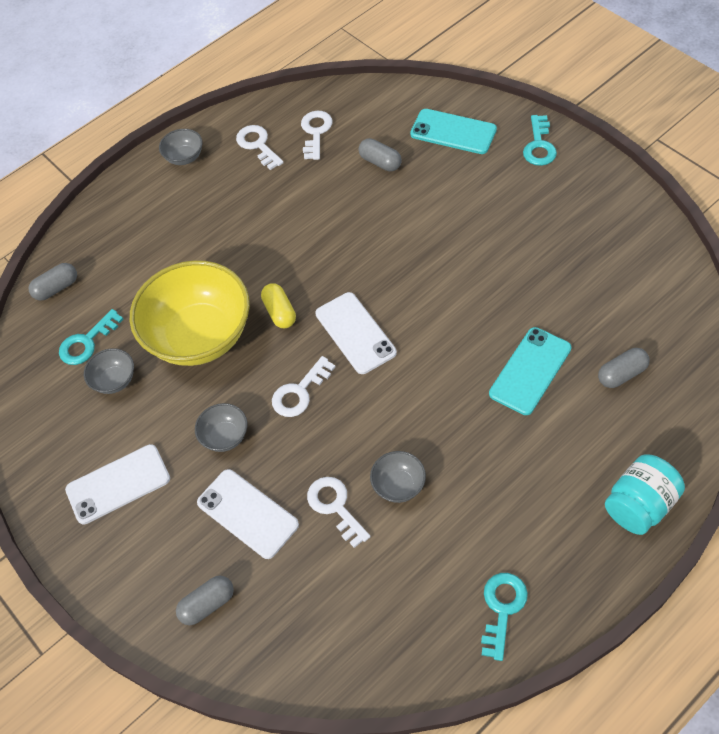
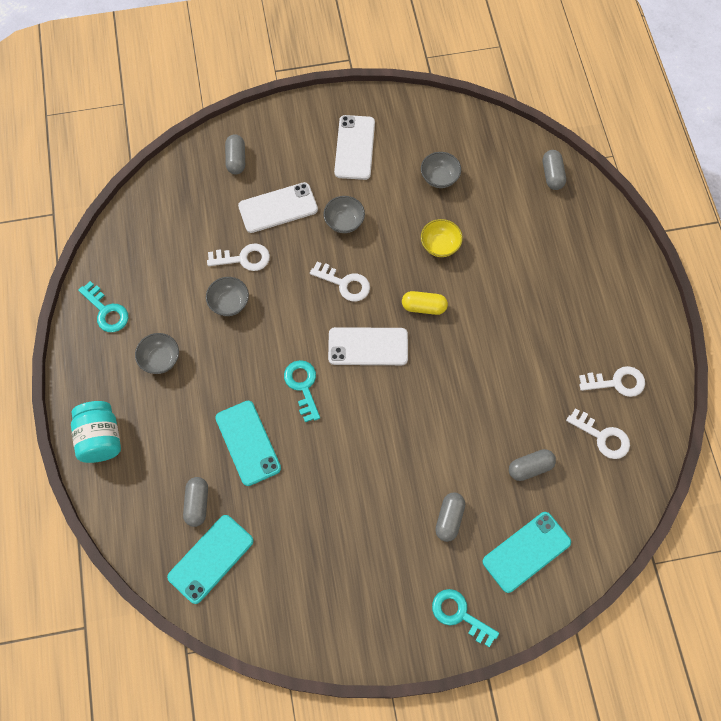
camera: 115 degrees right, 10 degrees up
(87, 342) = (486, 174): turquoise key -> turquoise key (303, 386)
(184, 157) = (639, 319): grey bowl -> grey bowl (160, 359)
(200, 336) = (440, 245): yellow bowl -> yellow bowl, size x0.42
(300, 392) = (345, 283): white key -> white key turned 135 degrees clockwise
(469, 190) = (449, 519): none -> grey capsule
(657, 331) = (211, 559): none -> turquoise phone

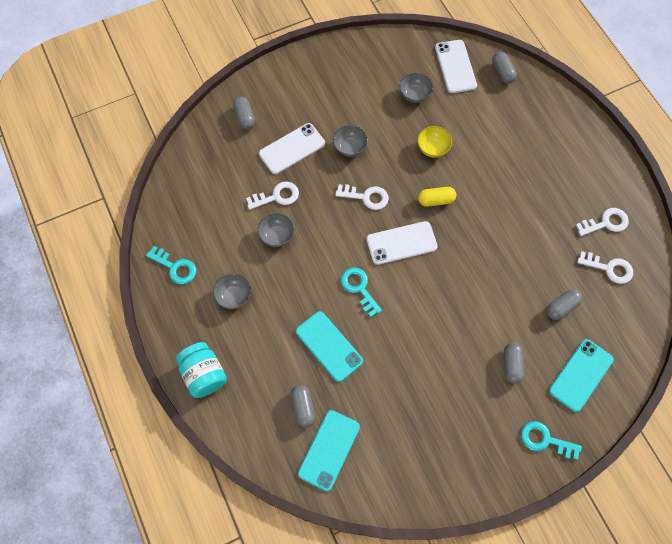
camera: 15 degrees left, 0 degrees up
(354, 147) = (339, 86): white phone -> white phone (455, 66)

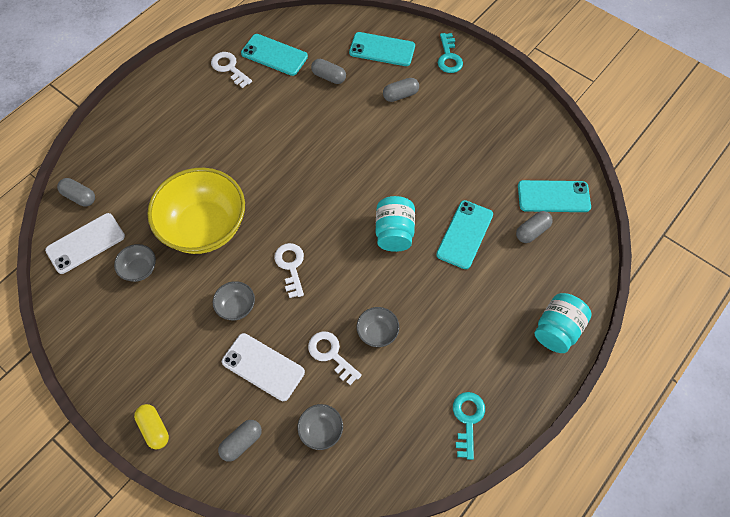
camera: 115 degrees left, 5 degrees down
(234, 296) = (465, 342): grey bowl -> grey bowl (321, 430)
(359, 288) = (394, 233): turquoise key -> turquoise jar
(401, 243) = (328, 215): white phone -> none
(433, 148) = (204, 227): yellow bowl -> yellow bowl, size x2.37
(436, 200) = (266, 203): yellow capsule -> yellow capsule (154, 429)
(502, 72) = (79, 197): grey capsule -> grey capsule turned 75 degrees clockwise
(609, 268) = (274, 55): white key -> turquoise phone

